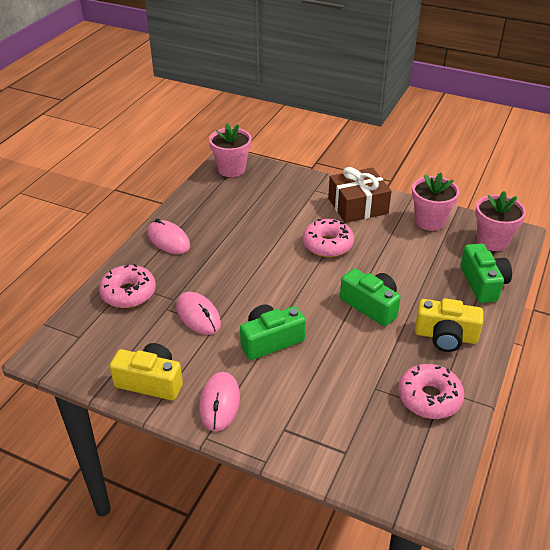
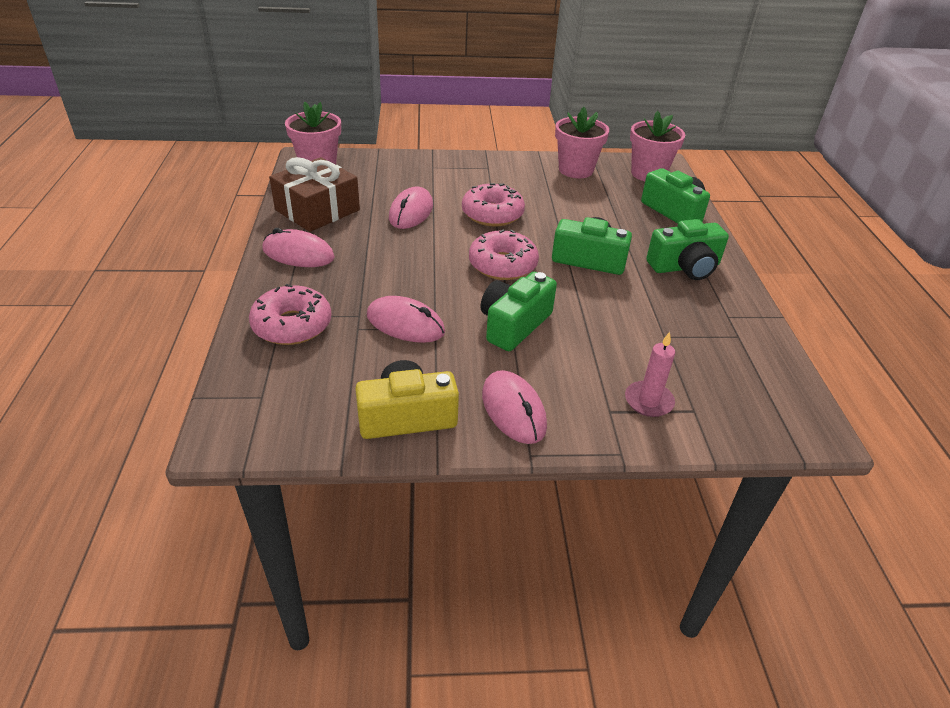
camera: 30 degrees left, 0 degrees up
(268, 226) = (411, 212): none -> pink mouse
(317, 433) = (648, 401): none -> pink candle
(358, 206) = (492, 172): brown gift -> brown gift (317, 210)
(429, 398) = (723, 327): pink donut -> pink donut (502, 265)
(445, 336) = (685, 267): yellow camera -> green camera

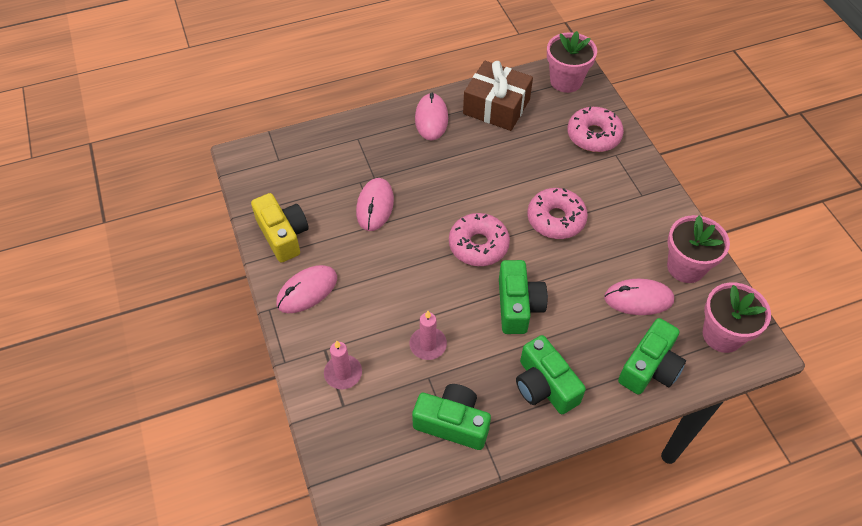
camera: 75 degrees right, 15 degrees up
(292, 325) = (349, 147): pink donut -> pink donut (593, 136)
(411, 212) = (527, 163): pink mouse -> pink mouse (638, 299)
(514, 324) = (401, 270): green camera -> green camera (452, 423)
(622, 327) = (428, 345): none -> pink candle

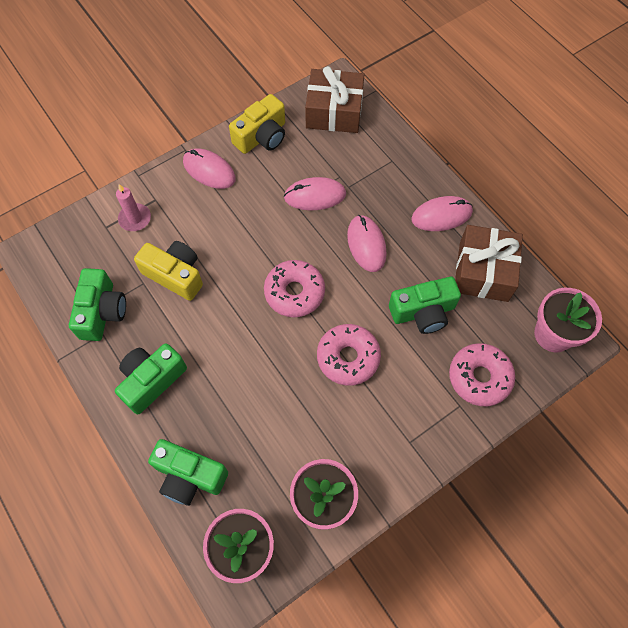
camera: 75 degrees right, 10 degrees up
(279, 168) = (334, 111): none -> brown gift
(428, 345) = (175, 275): pink candle -> yellow camera
(518, 306) = (233, 341): green camera -> green camera (423, 312)
(638, 299) = (269, 455): pink mouse -> pink mouse (366, 244)

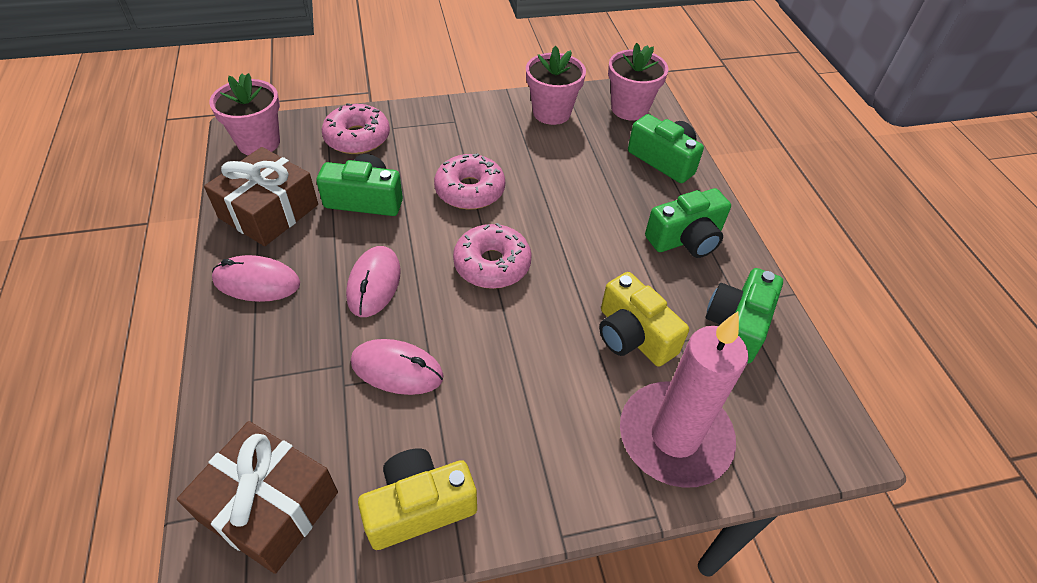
camera: 160 degrees left, 15 degrees down
(135, 219) = (674, 437): pink candle -> pink candle, size x2.16
(209, 170) = (534, 475): pink mouse -> none

